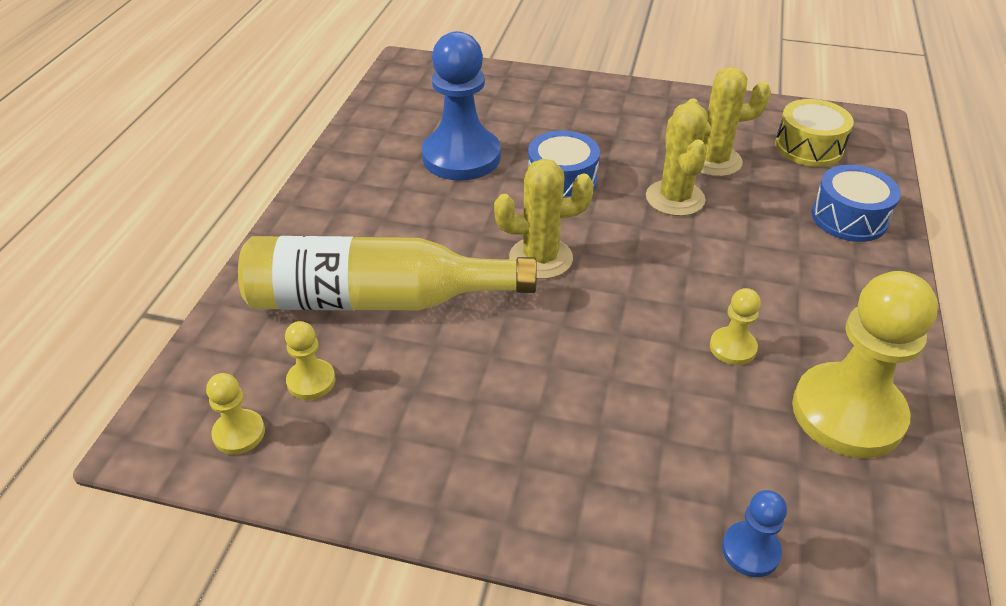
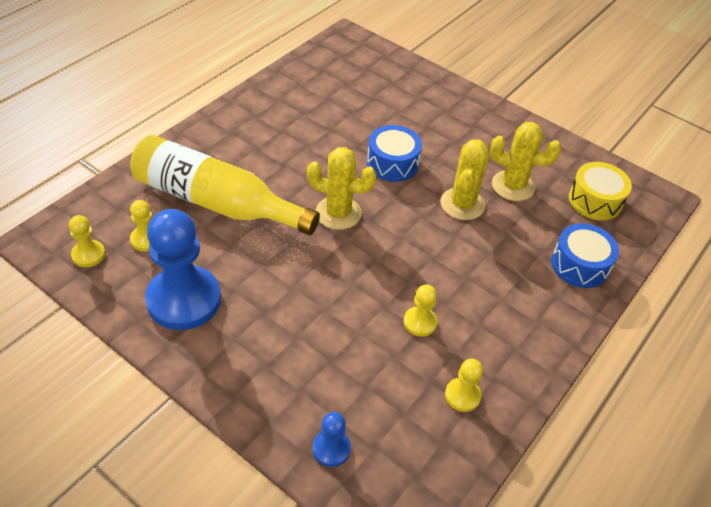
camera: 20 degrees right, 5 degrees up
(461, 157) = (336, 121): blue pawn -> blue pawn (184, 300)
(847, 413) = (462, 395): yellow pawn -> yellow pawn, size x0.46

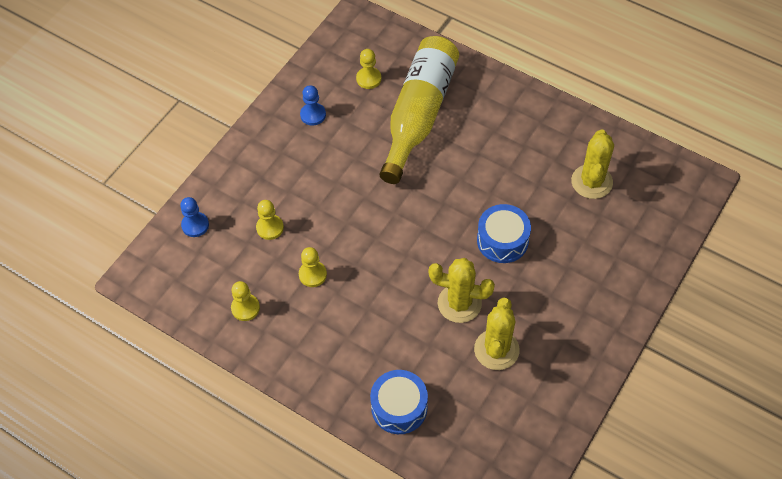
camera: 90 degrees right, 10 degrees up
(88, 255) = (347, 48): yellow pawn -> yellow pawn (270, 228)
(184, 300) = (313, 115): blue pawn -> blue pawn, size x0.46
(338, 213) = (425, 203): yellow cactus -> yellow cactus (591, 182)
(595, 200) = (493, 430): yellow drum -> none

